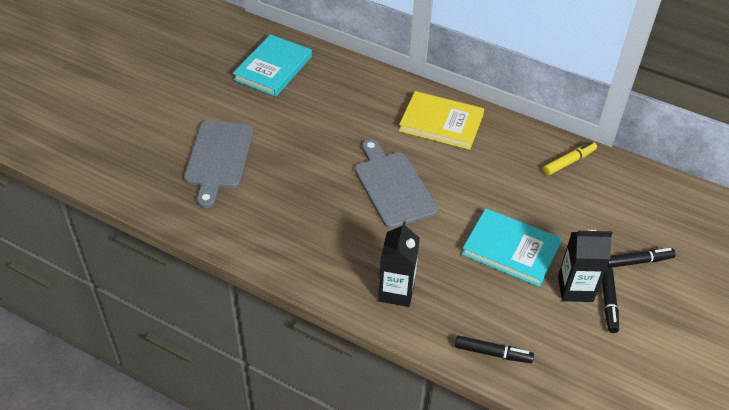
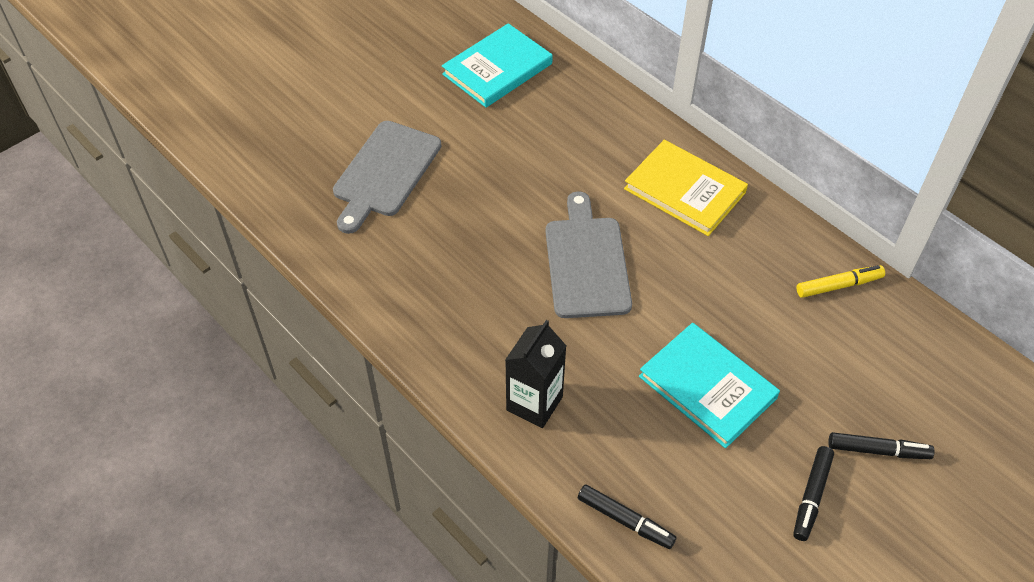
camera: 20 degrees right, 5 degrees up
(575, 289) = (773, 464): black carton -> none

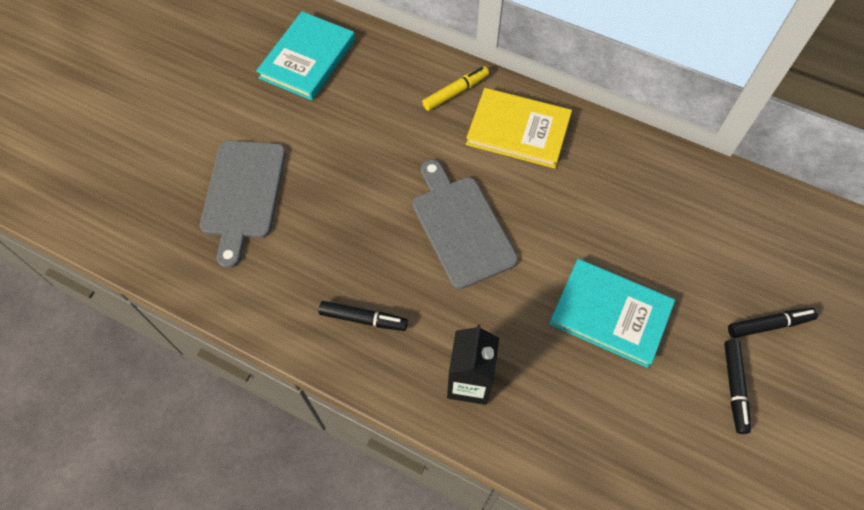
camera: 20 degrees left, 10 degrees up
(625, 520) = (592, 469): black marker -> black marker (363, 319)
(838, 285) = (678, 181): yellow marker -> yellow marker (455, 92)

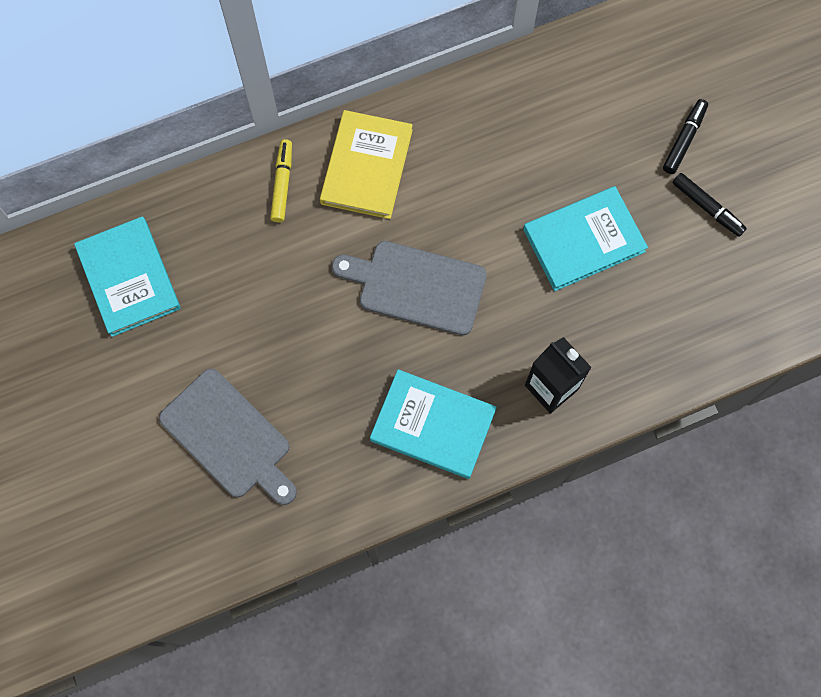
camera: 50 degrees left, 10 degrees up
(363, 319) = (433, 425): black marker -> turquoise book
(518, 130) = (366, 167): yellow book -> yellow book turned 45 degrees counterclockwise

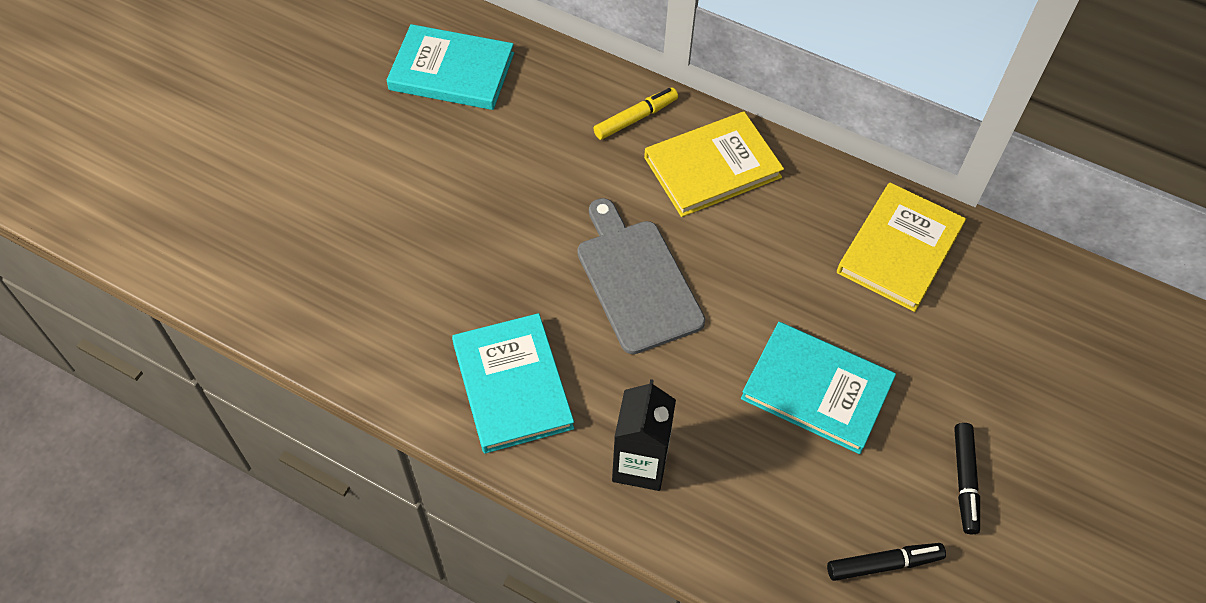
camera: 50 degrees right, 15 degrees down
(129, 278) = (452, 71): turquoise book -> turquoise book turned 75 degrees clockwise
(229, 437) = (367, 232): grey cutting board -> none
(526, 105) = (899, 249): none -> yellow book
(684, 140) = (1011, 409): black marker -> black marker (883, 564)

